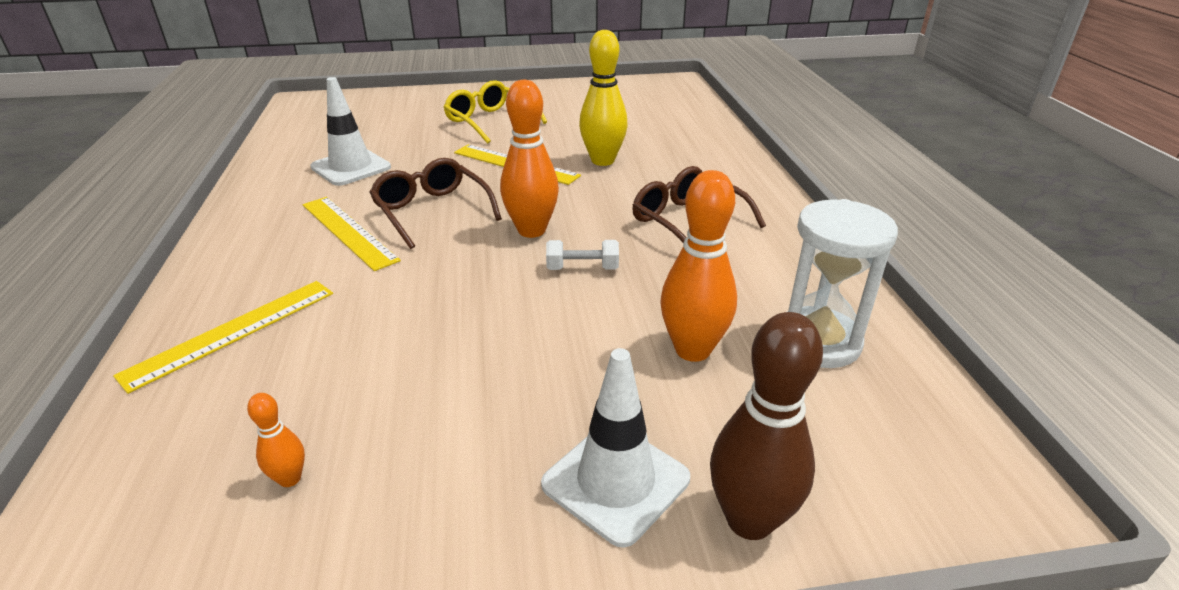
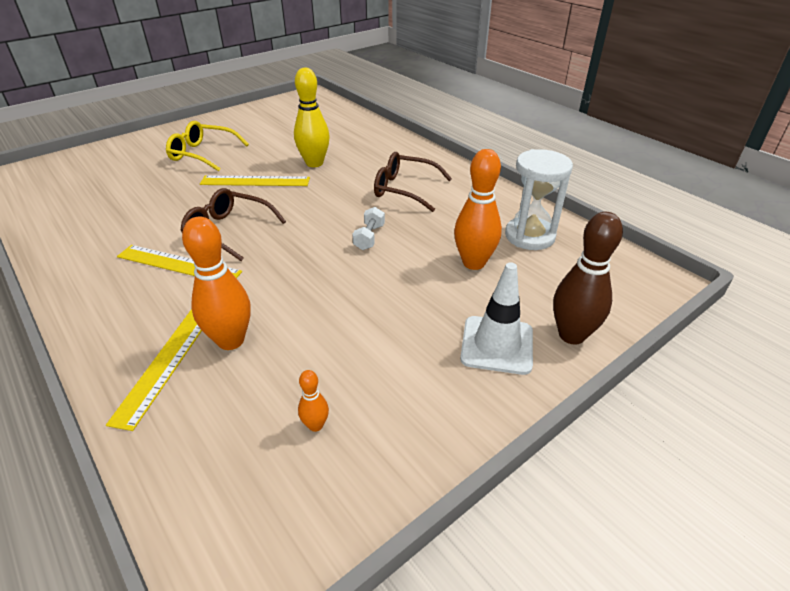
camera: 30 degrees left, 5 degrees up
(351, 167) = (125, 217): white traffic cone -> none
(531, 230) = (313, 223): orange bowling pin -> orange bowling pin (231, 340)
(582, 268) = (369, 237): white dumbbell -> white dumbbell turned 45 degrees counterclockwise

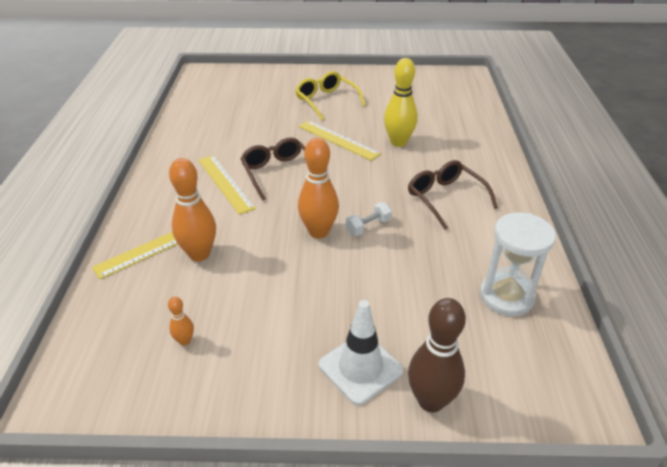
camera: 40 degrees right, 0 degrees up
(473, 263) = (425, 292): orange bowling pin -> orange bowling pin (318, 232)

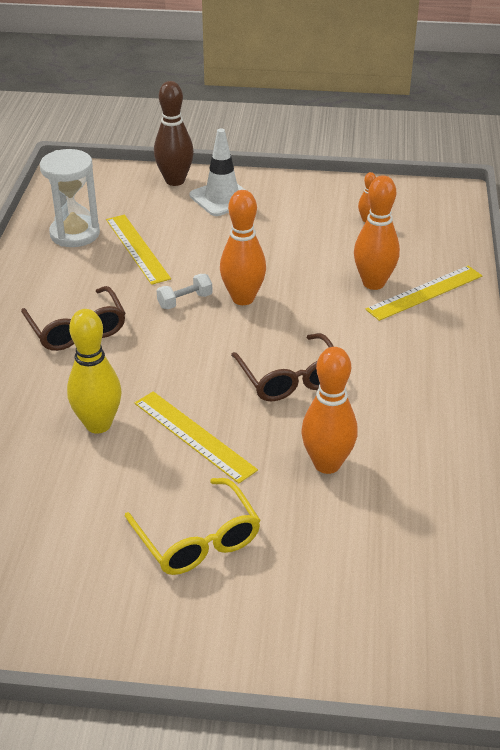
camera: 175 degrees left, 0 degrees up
(225, 183) = (363, 367): yellow ruler -> yellow ruler (137, 248)
(258, 131) = (327, 464): none -> orange bowling pin

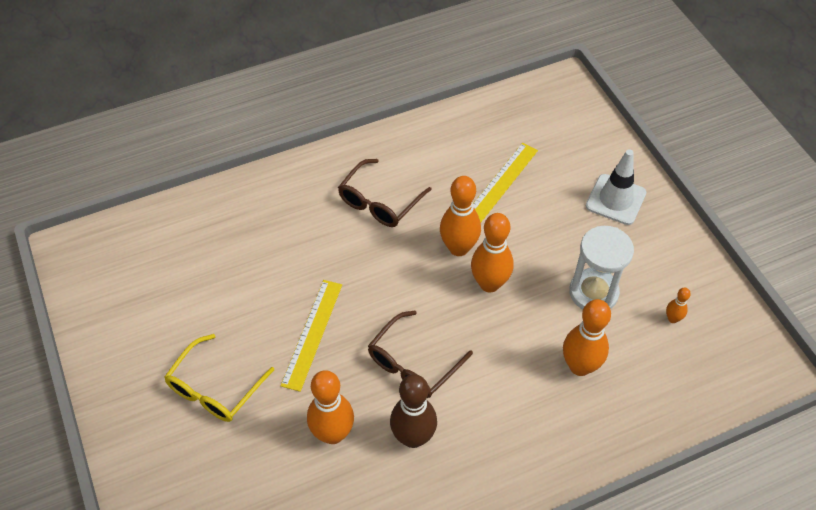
camera: 60 degrees right, 15 degrees up
(75, 234) = (489, 135): white hourglass -> white hourglass (593, 292)
(98, 424) = (290, 271): yellow bowling pin -> none
(175, 181) = (613, 155): brown bowling pin -> brown bowling pin (413, 437)
(185, 301) = (458, 248): white dumbbell -> orange bowling pin
(424, 292) = (596, 411): yellow ruler -> none

